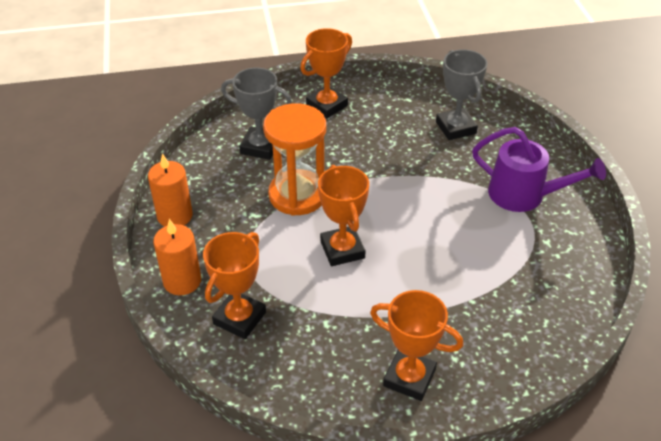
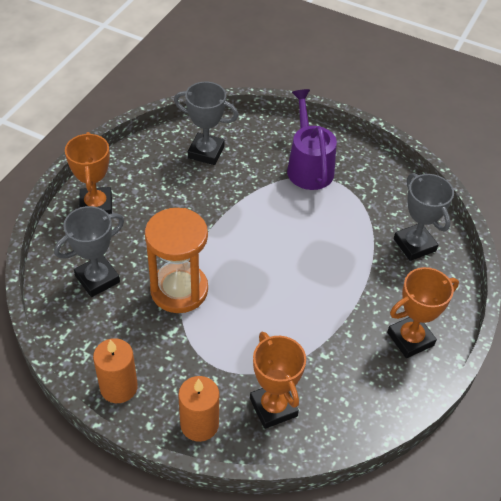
camera: 55 degrees left, 5 degrees up
(342, 249) = (263, 299): orange trophy -> none
(524, 195) = (308, 166): purple watering can -> purple watering can turned 75 degrees counterclockwise
(527, 321) = (414, 245): none -> grey trophy

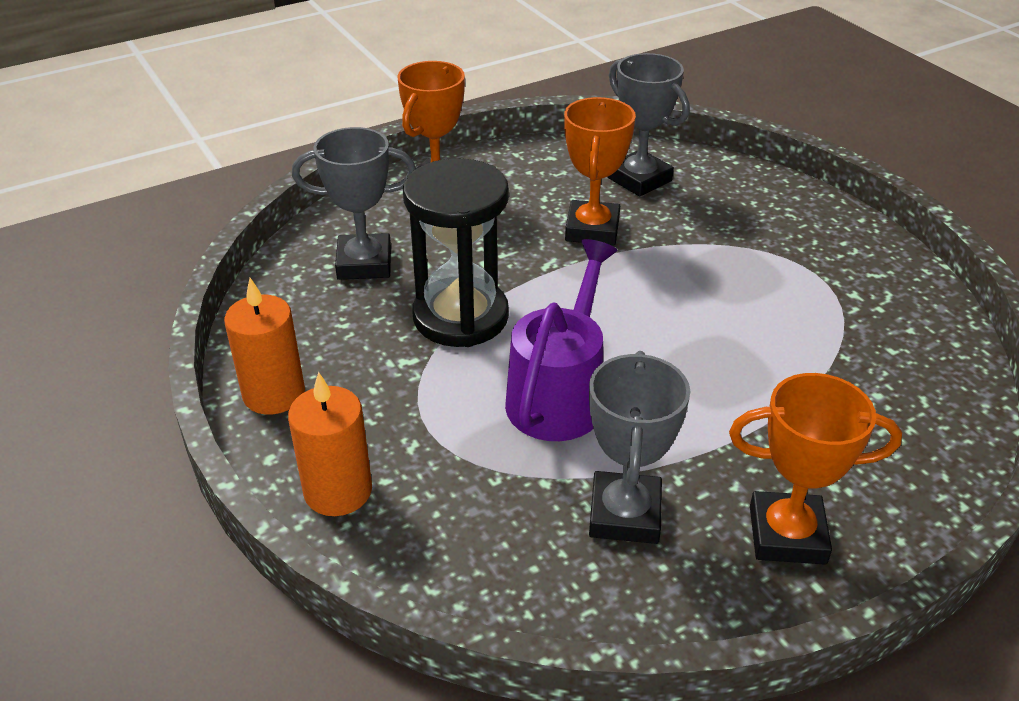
camera: 35 degrees right, 10 degrees down
(179, 290) = (460, 317): orange hourglass -> black hourglass
(273, 407) = (467, 522): orange trophy -> orange trophy (592, 229)
(308, 166) = (786, 243): purple watering can -> purple watering can (560, 394)
(414, 245) = (899, 405): grey trophy -> grey trophy (625, 514)

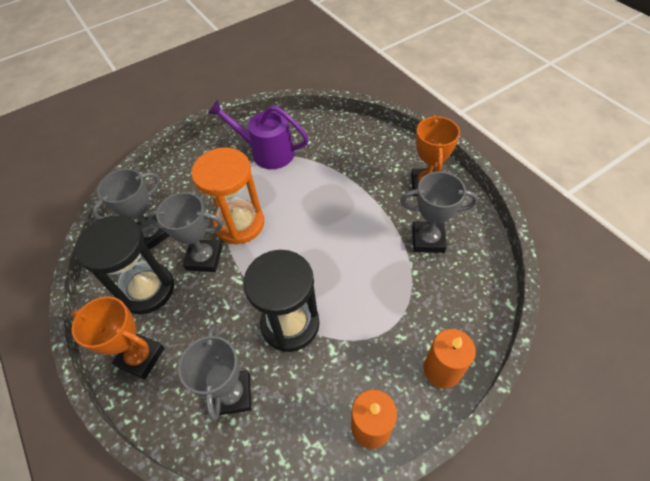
camera: 90 degrees left, 15 degrees up
(540, 183) = (147, 289): none -> black hourglass
(560, 394) = (352, 268): purple watering can -> purple watering can (266, 152)
(592, 229) = (204, 258): orange trophy -> grey trophy
(662, 262) = (239, 223): none -> orange hourglass

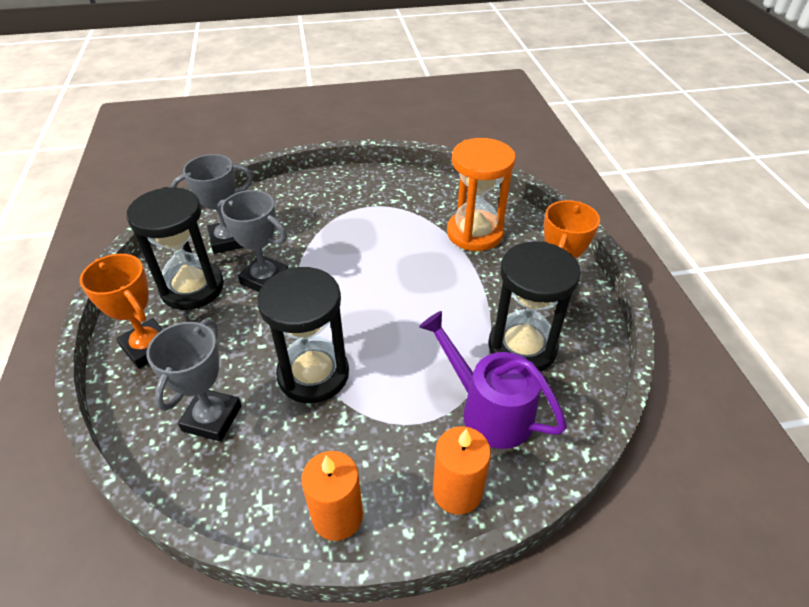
camera: 20 degrees right, 10 degrees down
(239, 223) = (320, 259): orange hourglass -> orange hourglass (475, 233)
(266, 152) = (390, 201): purple watering can -> purple watering can (488, 410)
(428, 239) = (522, 347): grey trophy -> black hourglass

